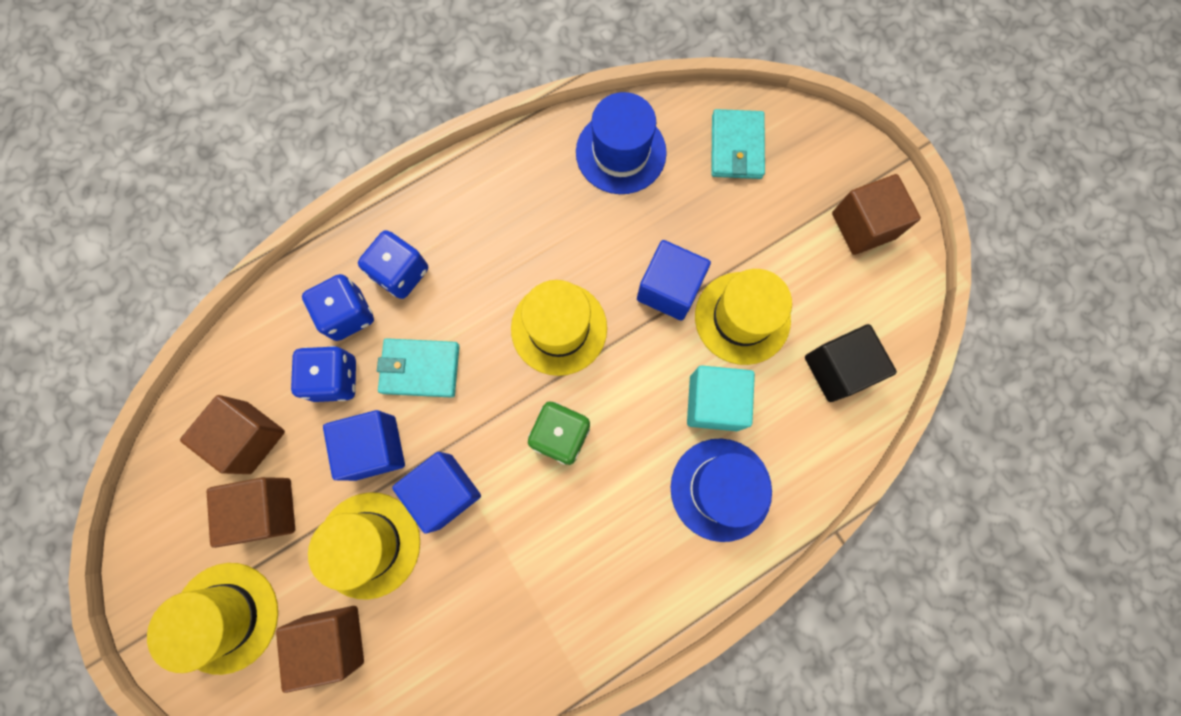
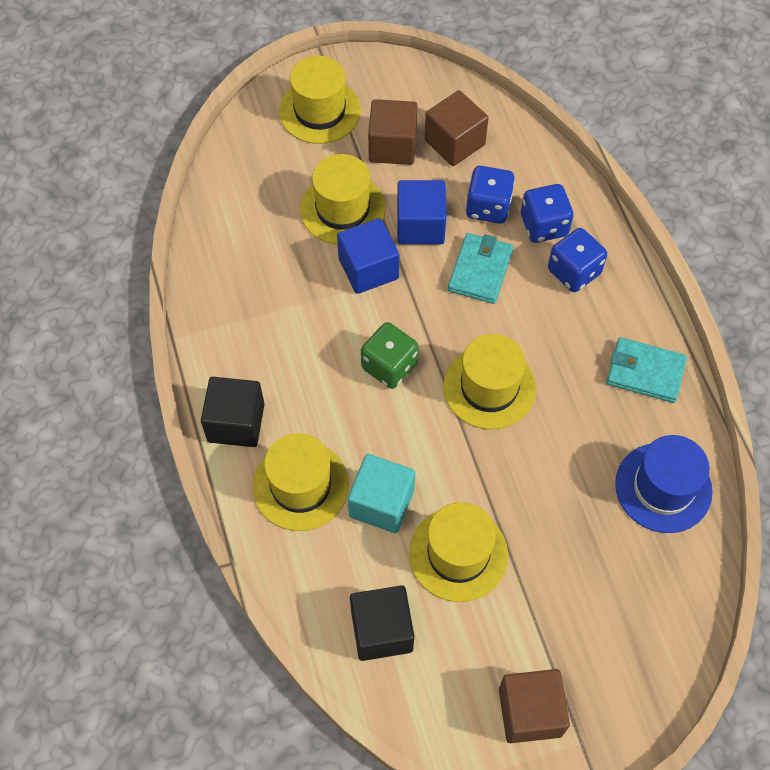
camera: 105 degrees right, 15 degrees down
(333, 639) = (279, 175): brown cube -> none
(669, 289) = (504, 494): blue cube -> none
(671, 582) = (236, 423): none -> black cube
(720, 489) = (300, 486): blue hat -> yellow hat
(736, 147) = (649, 605): turquoise wallet -> turquoise wallet (645, 372)

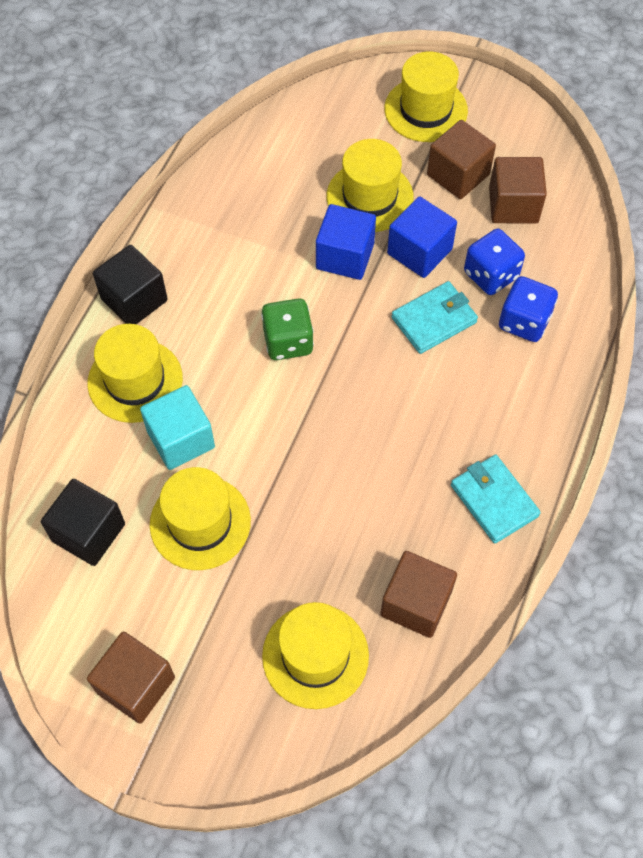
camera: 40 degrees right, 0 degrees up
(489, 387) = (350, 416): yellow hat -> yellow hat (315, 656)
(574, 272) = (513, 376): blue dice -> none
(663, 487) = (416, 603): blue hat -> brown cube

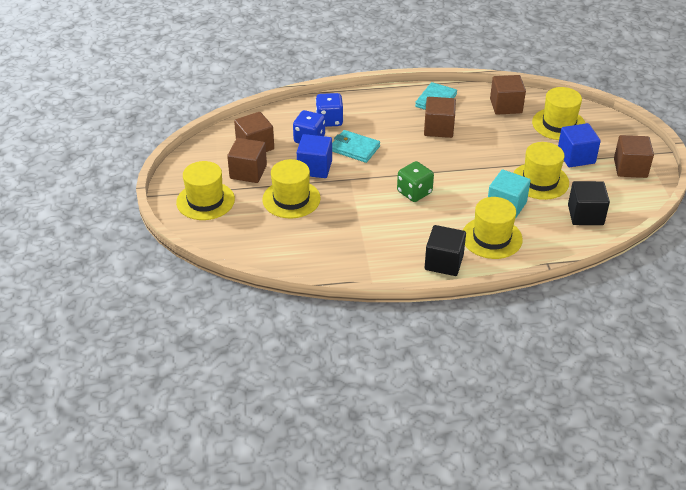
camera: 120 degrees left, 20 degrees down
(345, 256) = (341, 193): blue cube -> blue cube (576, 157)
(415, 459) = (438, 128): none -> brown cube

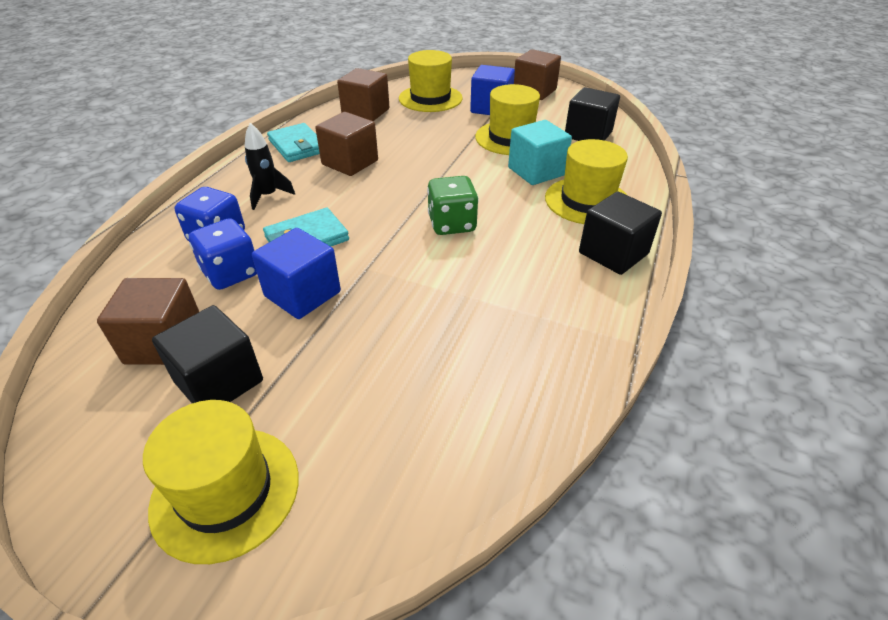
camera: 60 degrees left, 0 degrees up
(248, 172) = (219, 381): brown cube -> black cube
(291, 199) = (349, 352): yellow hat -> none
(377, 117) = (268, 196): none -> black rocket

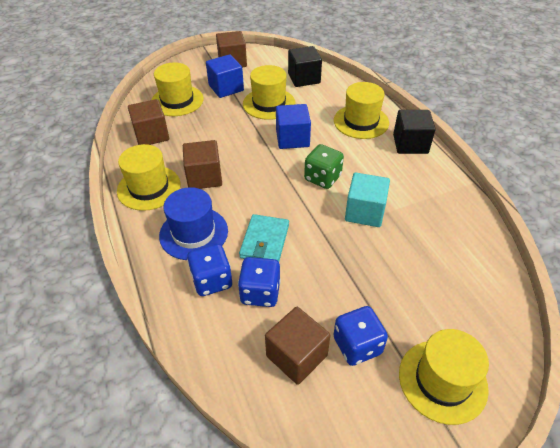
camera: 45 degrees left, 5 degrees up
(219, 381) = (357, 345): black cube -> blue dice
(268, 196) = (193, 233): black rocket -> blue hat
(297, 146) = (149, 187): turquoise wallet -> yellow hat
(302, 294) = (317, 271): blue cube -> blue cube (292, 139)
(536, 171) = (313, 118): turquoise cube -> turquoise cube (364, 212)

